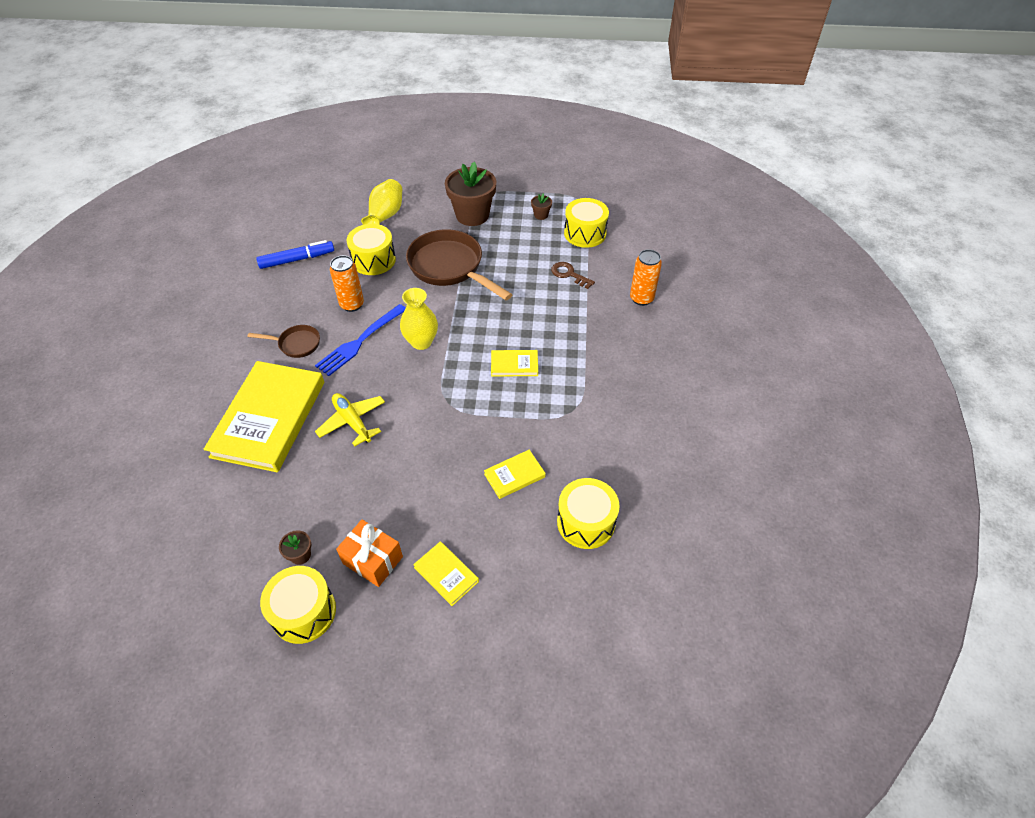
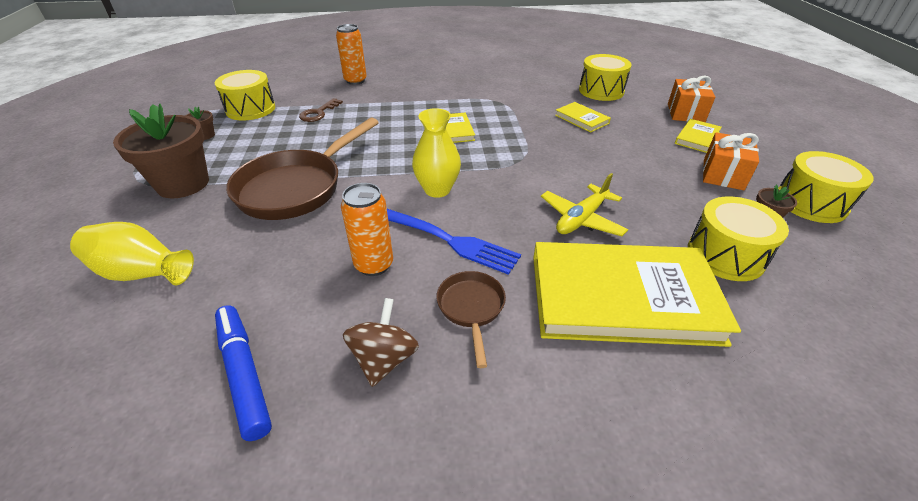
camera: 100 degrees left, 10 degrees down
(280, 306) = (384, 359): none -> brown spinning top
(373, 260) = (267, 263): yellow drum -> yellow drum (725, 255)
(507, 594) = (685, 113): none -> orange gift

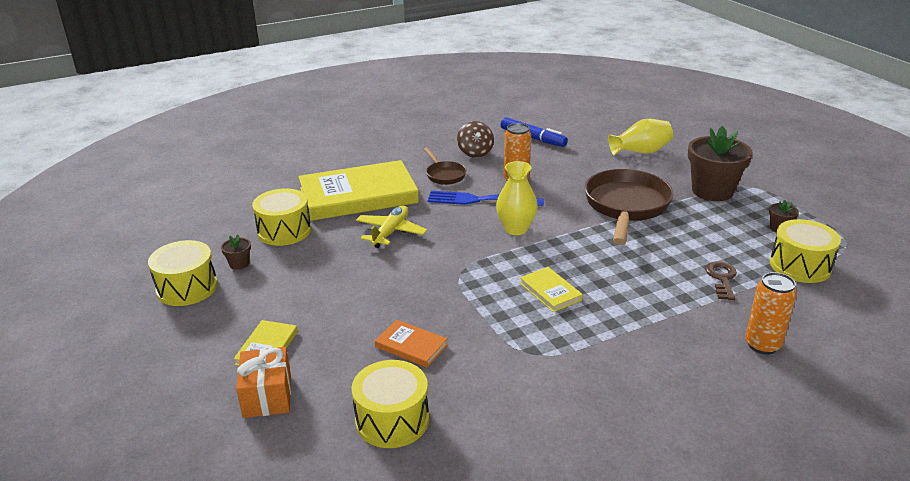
camera: 160 degrees right, 10 degrees down
(581, 119) = (411, 346): yellow book -> orange book
(723, 174) = (257, 301): orange gift -> none

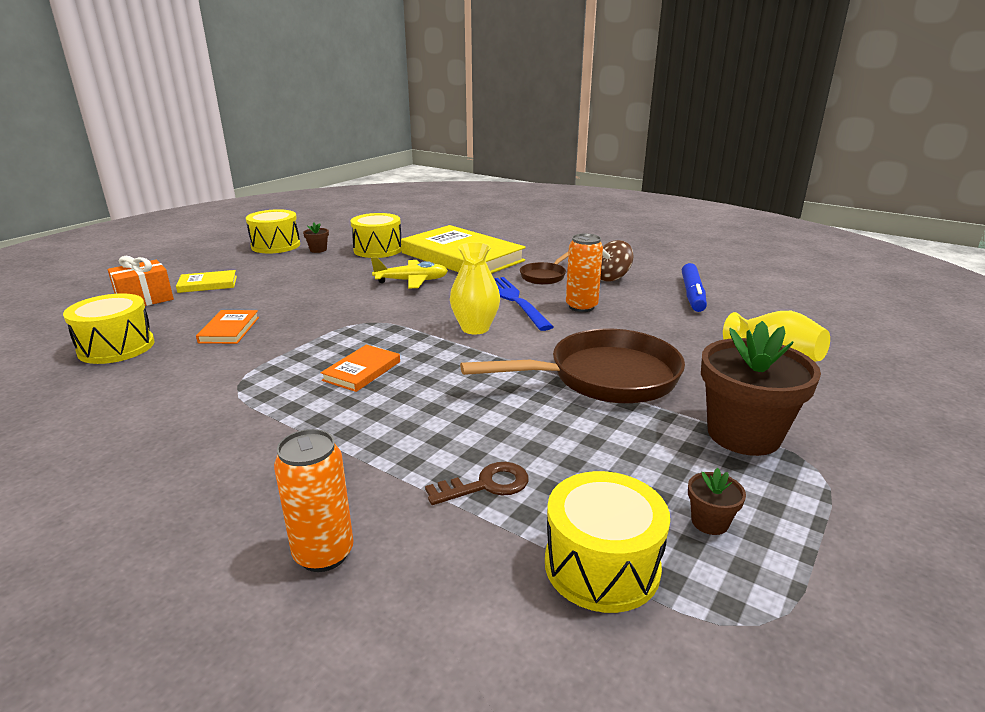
camera: 60 degrees right, 5 degrees down
(550, 291) = (362, 371): yellow book -> orange book

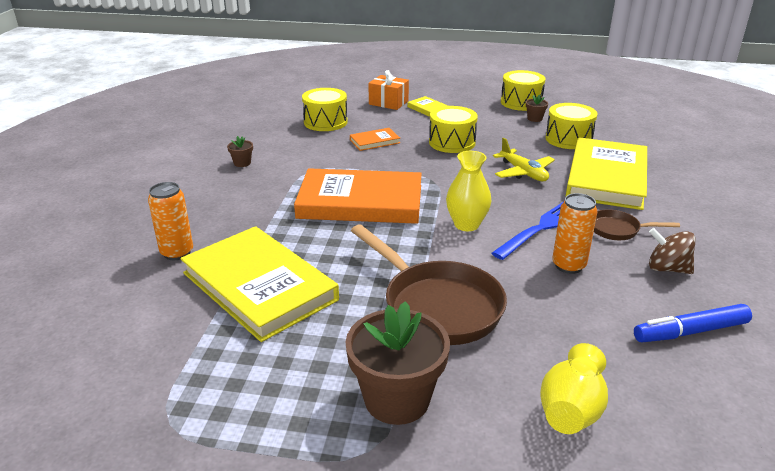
camera: 65 degrees right, 5 degrees up
(362, 371) = (360, 202): orange book -> orange book, size x2.31
(486, 485) = (259, 286): brown key -> yellow book
(601, 565) = (200, 349): yellow drum -> yellow drum (452, 142)
(709, 522) = (263, 391): brown flower pot -> brown flower pot (242, 163)

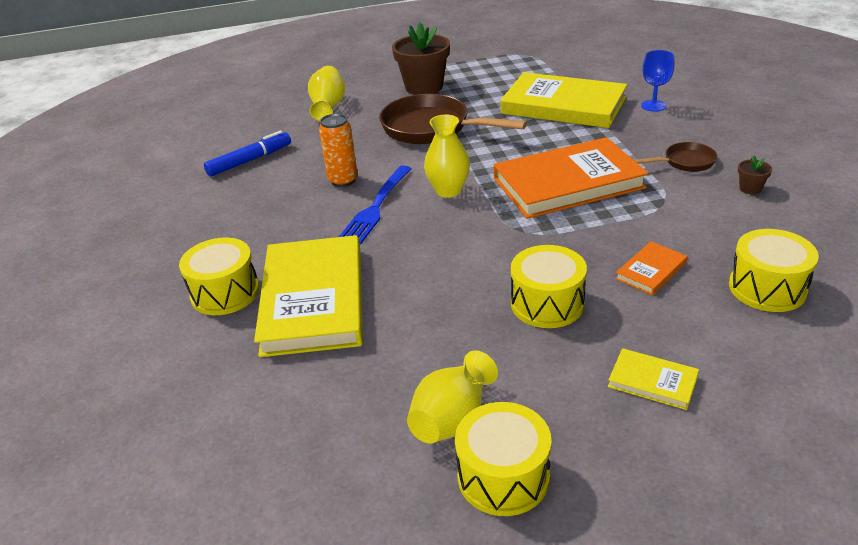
camera: 160 degrees right, 5 degrees up
(177, 253) = (653, 106): orange can -> blue goblet
(388, 103) = (742, 378): orange gift -> none
(523, 173) = (421, 275): yellow plane -> none
(534, 119) = (453, 418): brown flower pot -> yellow vase
(568, 139) = (378, 372): yellow drum -> yellow drum (225, 293)
(618, 230) = (300, 227): brown pan -> brown pan (685, 162)
(667, 268) = (257, 201): brown spinning top -> none

